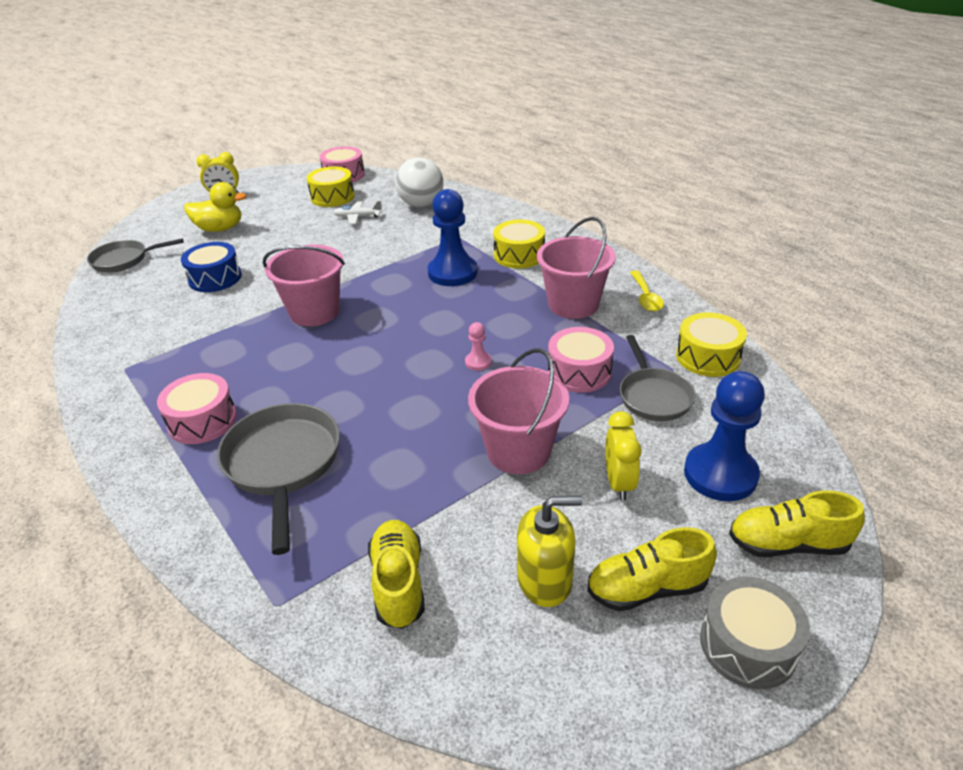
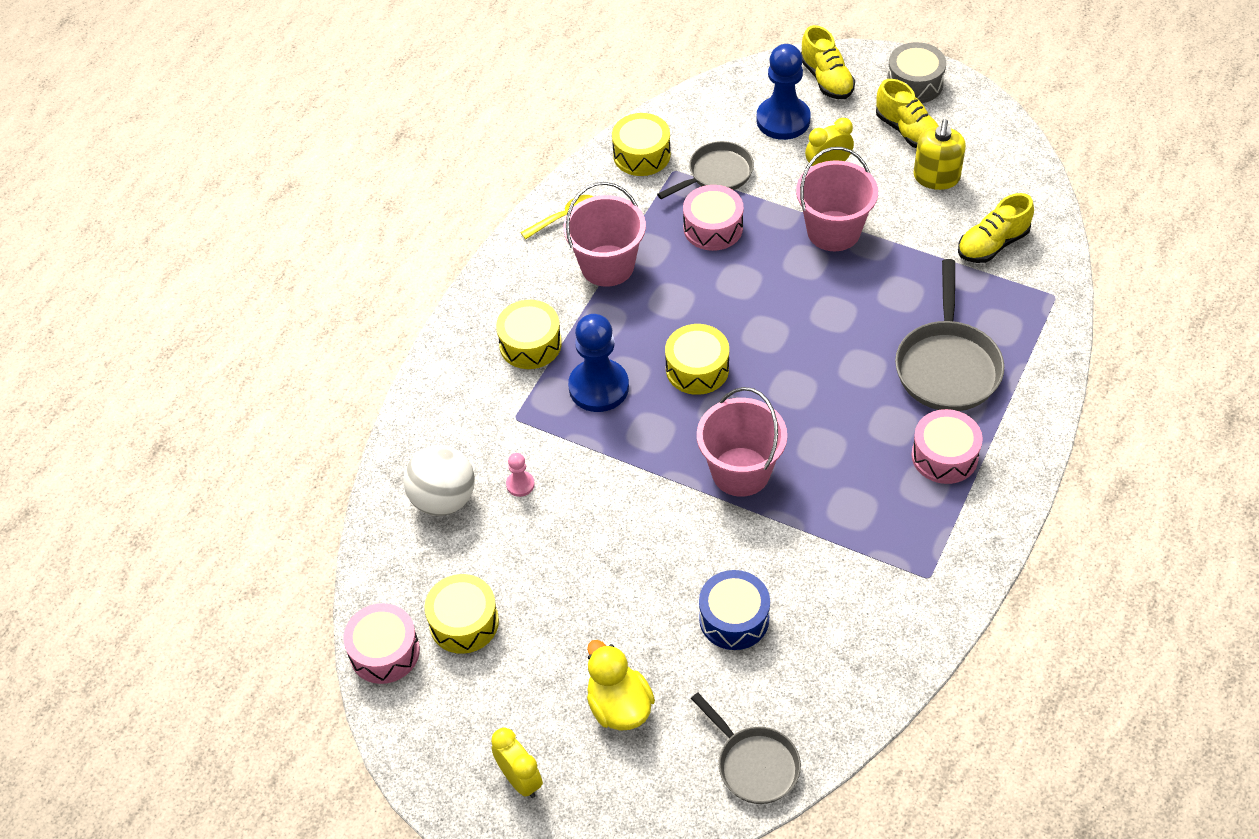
camera: 115 degrees left, 15 degrees up
(283, 464) = (947, 366): grey pan -> grey pan turned 45 degrees counterclockwise
(358, 217) = (510, 554): white plane -> none
(426, 319) = (697, 369): none -> yellow drum
(478, 362) = (741, 300): pink pawn -> pink pawn (520, 484)
(545, 580) = (936, 177): yellow soap dispenser -> yellow soap dispenser turned 135 degrees counterclockwise

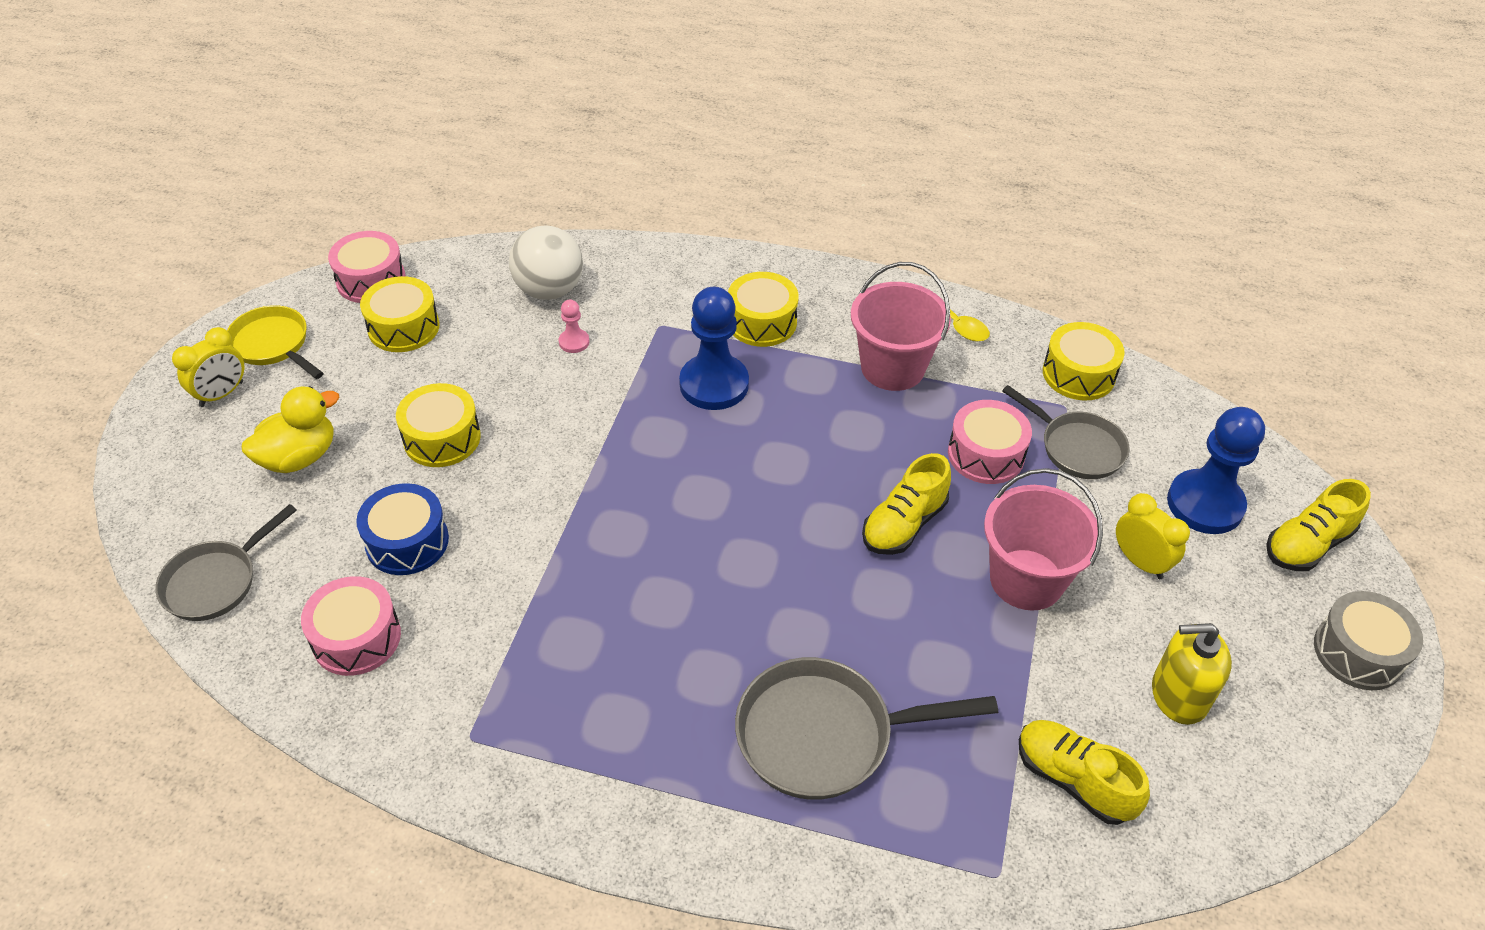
camera: 75 degrees right, 5 degrees down
(459, 737) = (273, 345): none -> yellow pan
(697, 369) = (759, 466): yellow drum -> yellow drum (442, 438)
(741, 472) = (613, 525): pink bucket -> none
(907, 131) = (1254, 651): yellow shoe -> yellow shoe (904, 524)
(944, 456) = (667, 742): pink drum -> pink drum (356, 638)

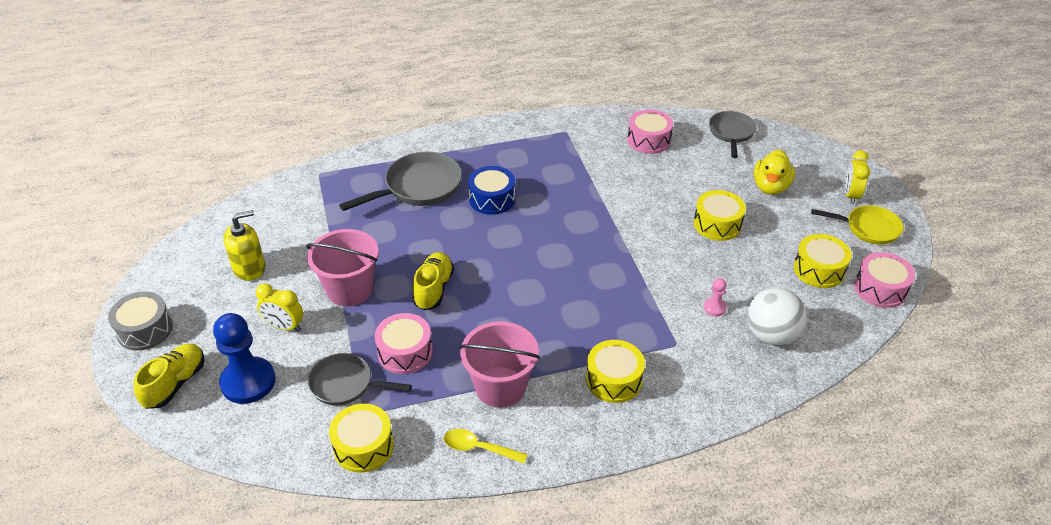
camera: 150 degrees right, 5 degrees down
(407, 542) = (673, 177): blue drum -> blue drum (492, 199)
(714, 384) = (605, 320): blue pawn -> none
(1073, 780) = (295, 215): yellow shoe -> none

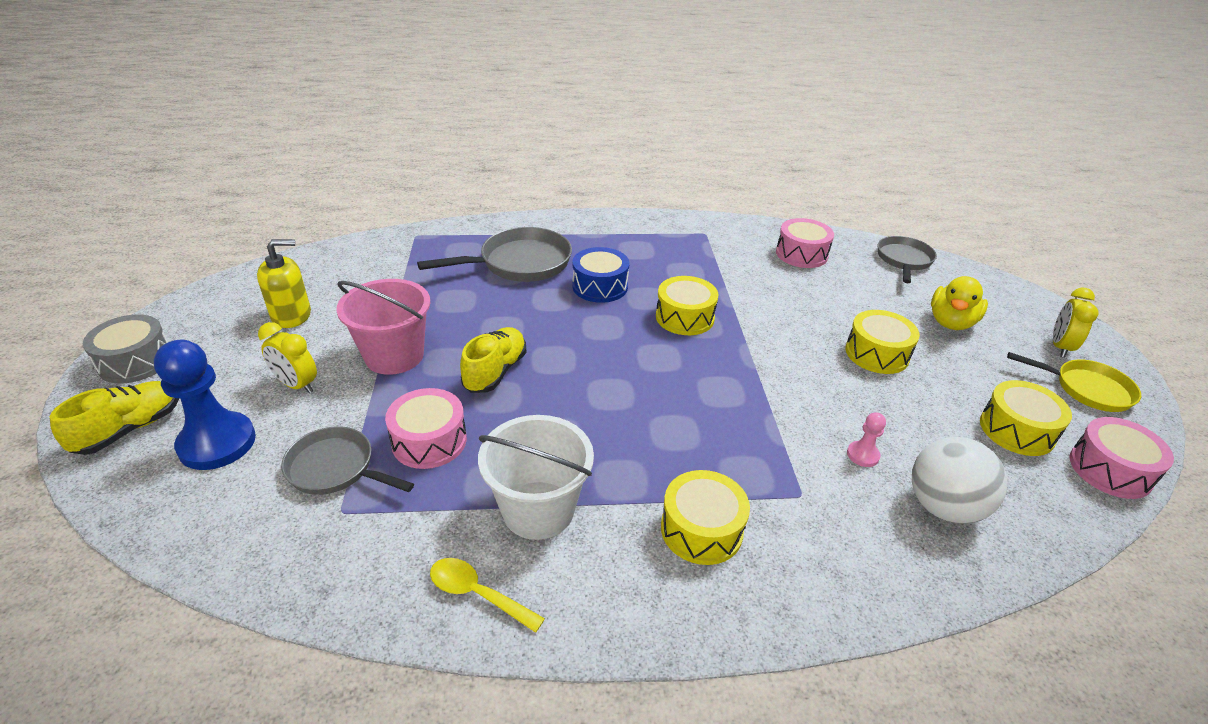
camera: 10 degrees right, 5 degrees down
(363, 446) = (319, 559): yellow drum -> yellow drum (684, 317)
(500, 387) = (538, 510): pink bucket -> white bucket

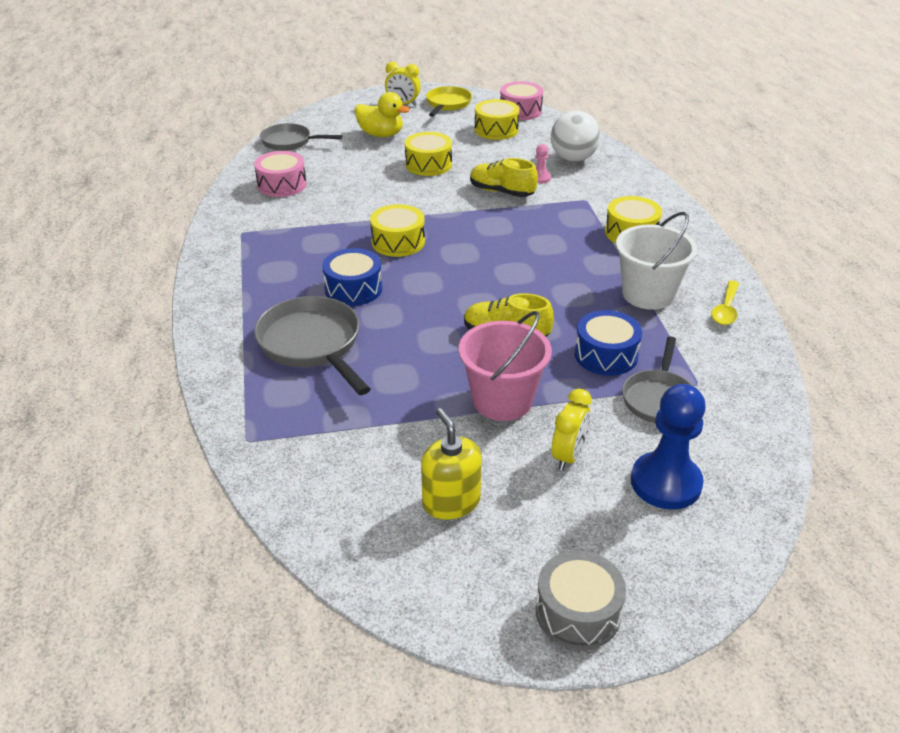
camera: 95 degrees left, 0 degrees up
(130, 429) = (678, 558): yellow shoe -> yellow shoe (501, 192)
(429, 441) = (606, 355): pink drum -> blue drum

